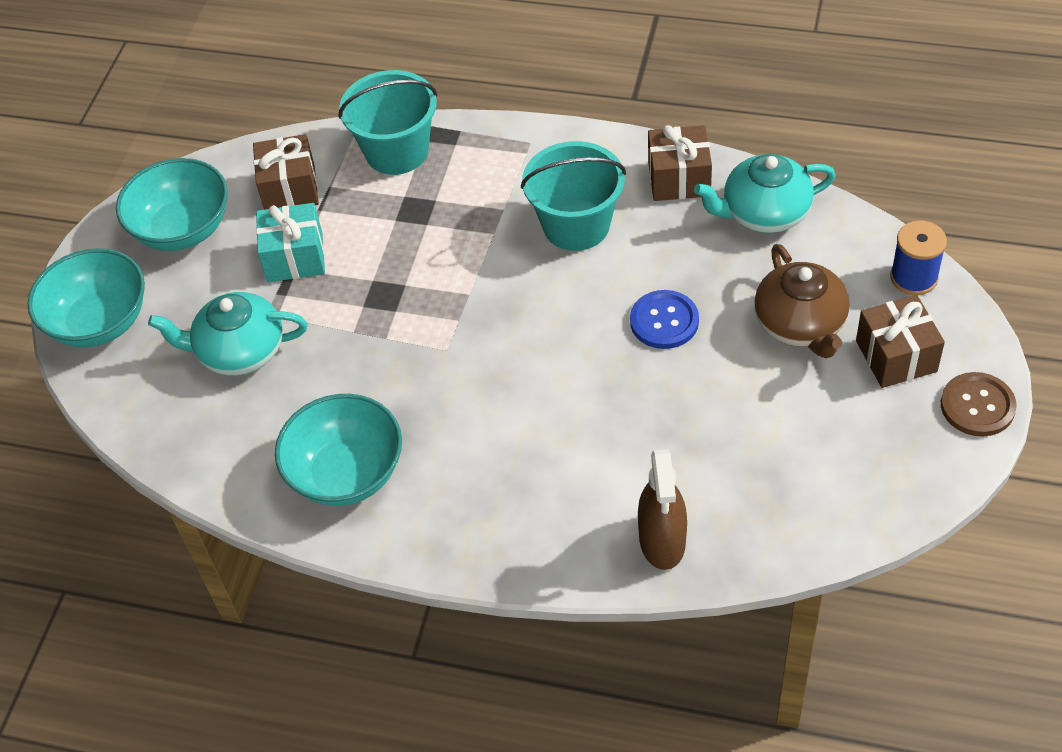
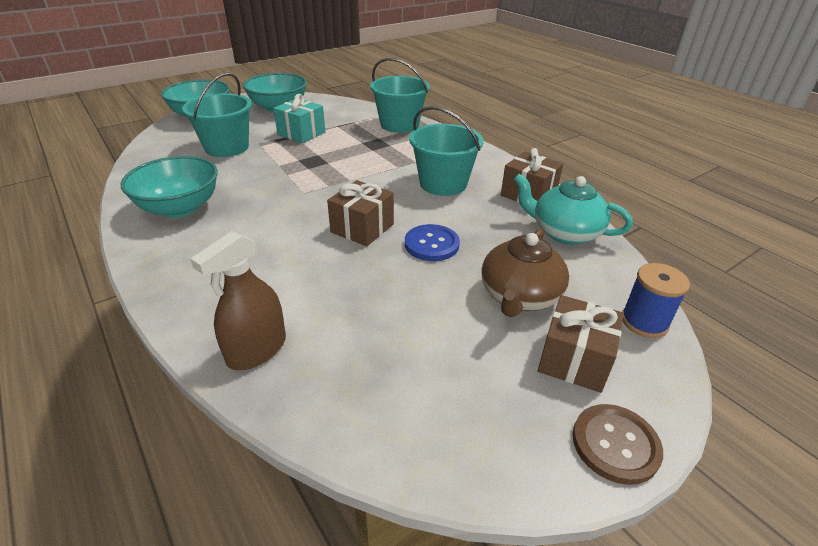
camera: 35 degrees right, 15 degrees down
(239, 351) = (227, 147): turquoise teapot -> turquoise bucket
(290, 189) = (337, 116): brown gift -> brown gift (362, 228)

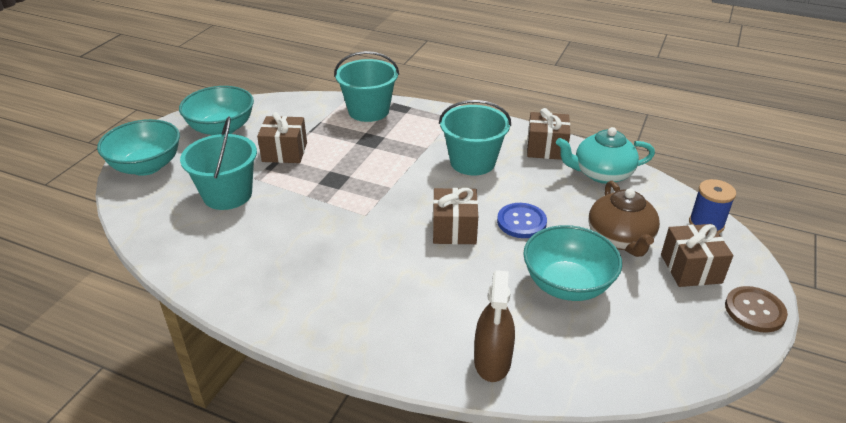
camera: 30 degrees left, 0 degrees up
(180, 208) = (269, 276): turquoise bowl -> turquoise bowl (567, 285)
(301, 133) = (284, 152): turquoise gift -> brown gift

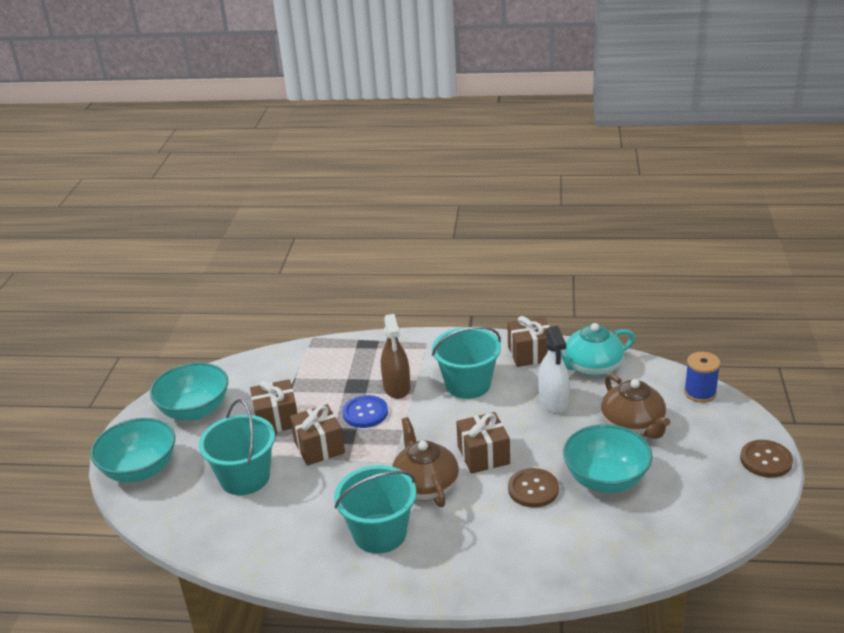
camera: 15 degrees left, 5 degrees down
(368, 111) = (338, 355): turquoise bucket -> turquoise bucket (380, 533)
(384, 243) = (425, 485): none -> brown teapot
(487, 275) = (533, 489): none -> brown button
(492, 361) = (573, 562): brown spray bottle -> brown spray bottle (397, 387)
(521, 222) = (540, 432): blue button -> blue button (365, 413)
(548, 196) = (553, 401): none -> white spray bottle
(691, 268) = (702, 437): brown gift -> brown gift (319, 447)

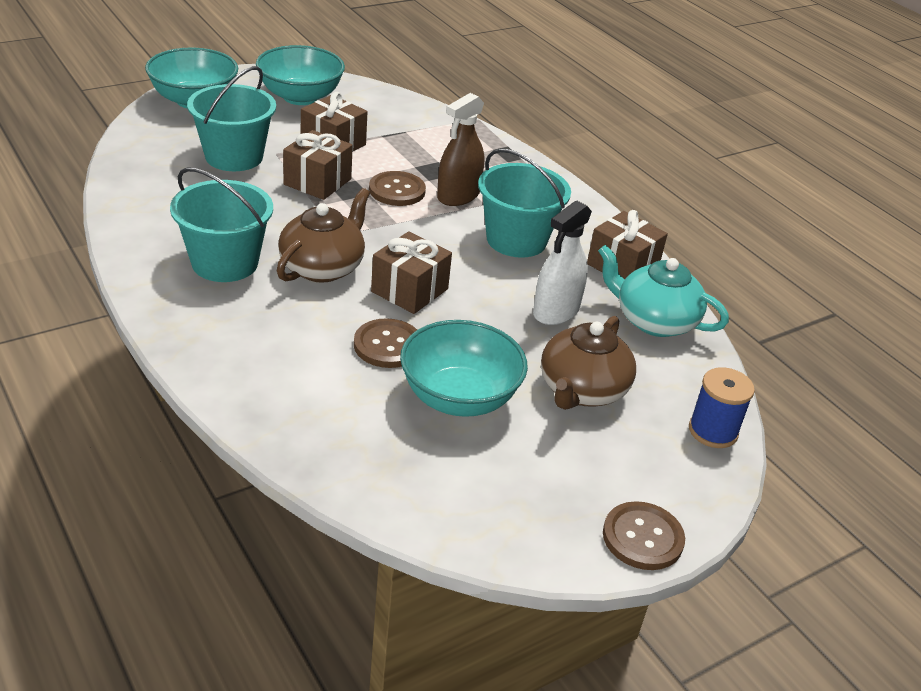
camera: 45 degrees right, 5 degrees up
(365, 413) = (397, 190): blue button -> brown button

